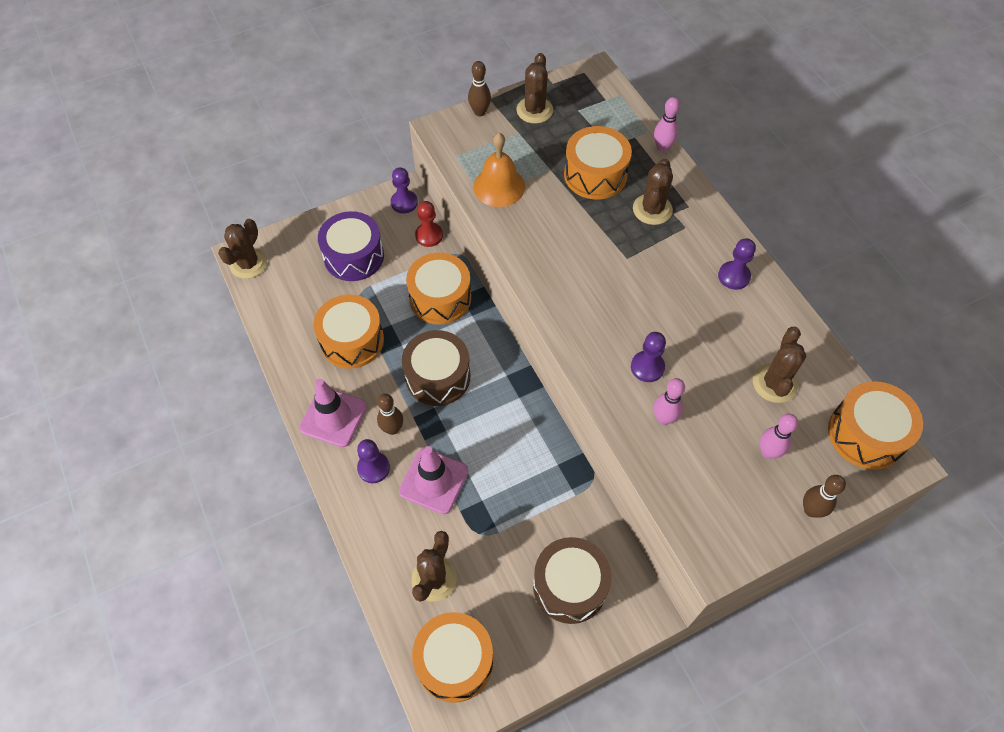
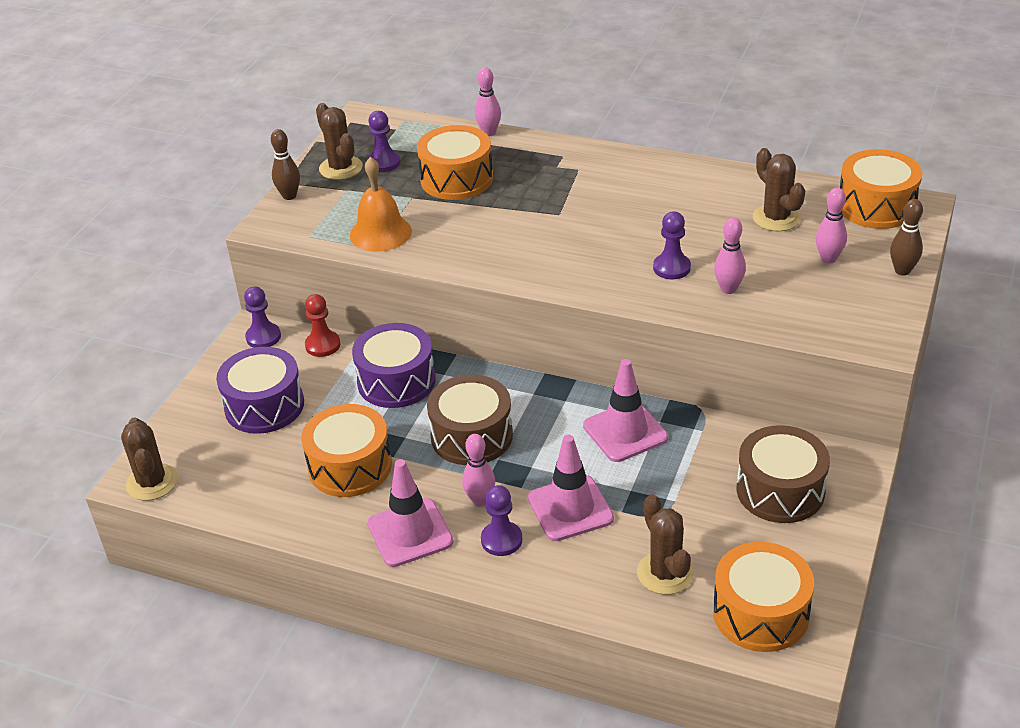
camera: 40 degrees left, 20 degrees down
(392, 429) = (480, 500): brown bowling pin -> pink bowling pin
(440, 298) = (396, 381): orange drum -> purple drum
(527, 453) = (625, 432): none -> pink traffic cone
(652, 209) = (536, 174): brown cactus -> none
(734, 276) = (658, 176): purple pawn -> purple pawn (383, 163)

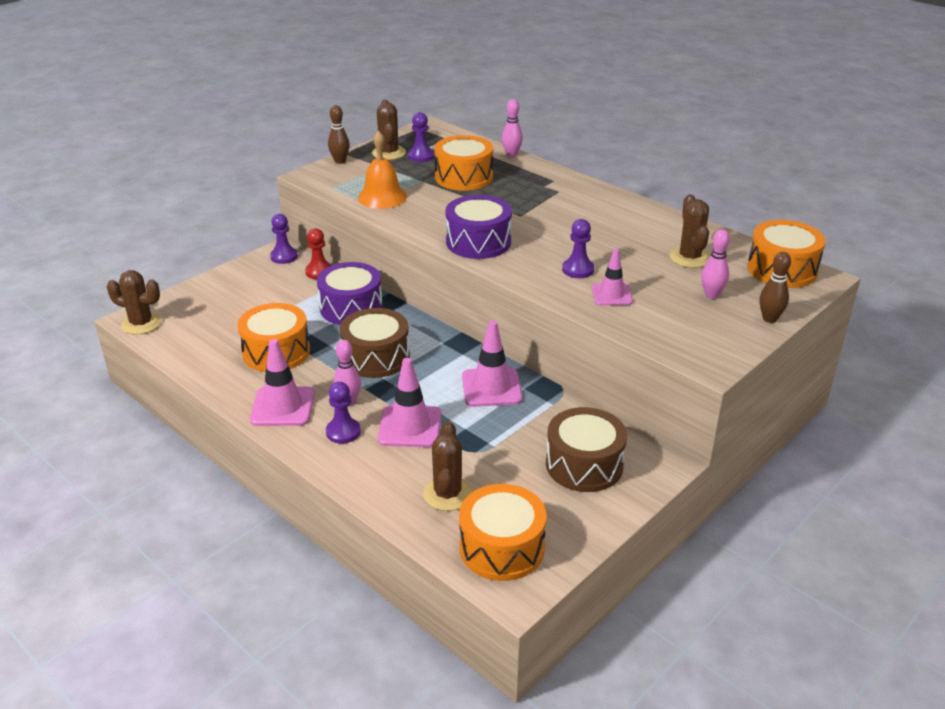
camera: 20 degrees right, 5 degrees down
(152, 482) = (141, 324): brown cactus -> brown cactus turned 75 degrees counterclockwise
(264, 406) = (250, 298): purple drum -> purple drum (478, 242)
(728, 289) = (611, 295): pink bowling pin -> pink traffic cone

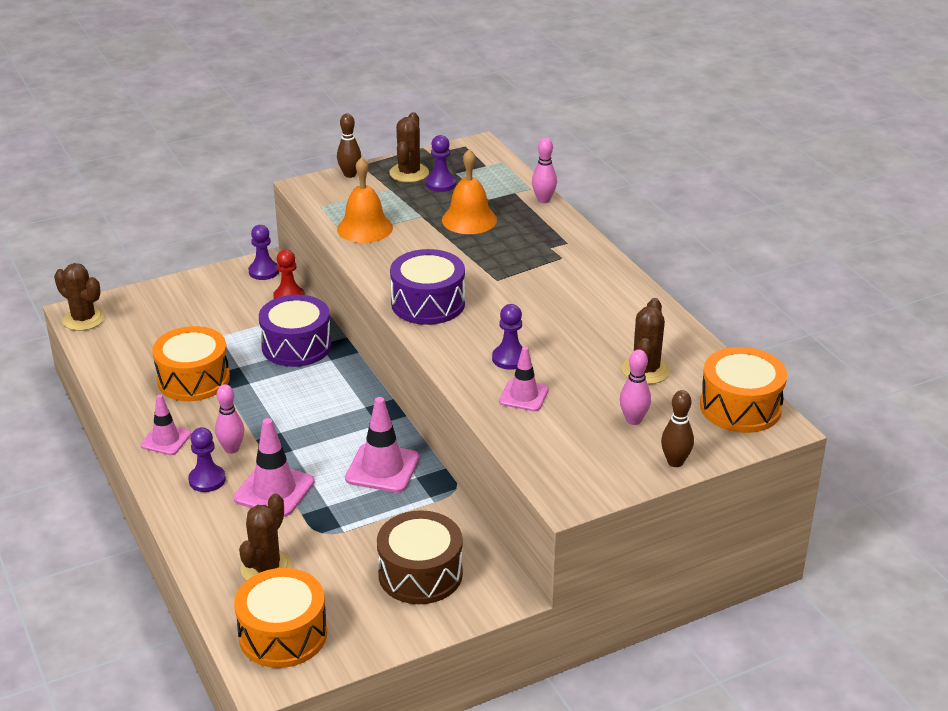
camera: 20 degrees right, 0 degrees up
(283, 407) = (166, 440): pink traffic cone -> pink traffic cone, size x0.65
(376, 357) = (287, 408): brown drum -> none
(464, 177) = (469, 219): orange drum -> orange bell

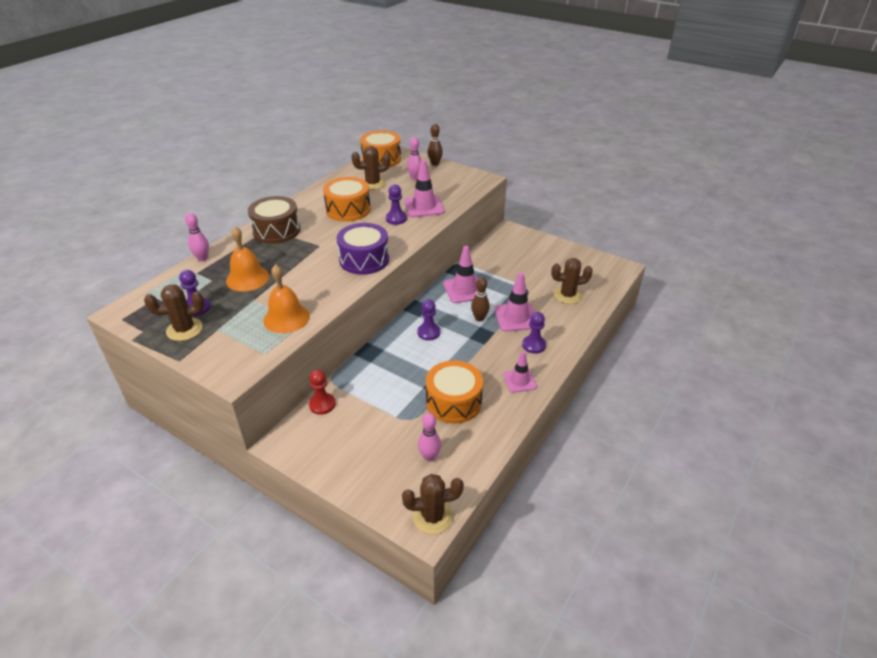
camera: 120 degrees left, 5 degrees up
(83, 319) = (433, 516): brown cactus -> brown cactus turned 75 degrees clockwise
(232, 449) = (501, 349): pink bowling pin -> pink bowling pin (429, 457)
(264, 271) = (293, 438): purple pawn -> purple pawn (428, 332)
(283, 634) = (596, 273): orange drum -> orange drum (348, 210)
(296, 346) = (380, 371): purple drum -> none
(350, 174) = (200, 360): brown bowling pin -> brown bowling pin (479, 318)
(420, 574) = (521, 253): brown drum -> brown drum (276, 230)
(524, 396) = (424, 207): pink traffic cone -> pink traffic cone, size x1.53

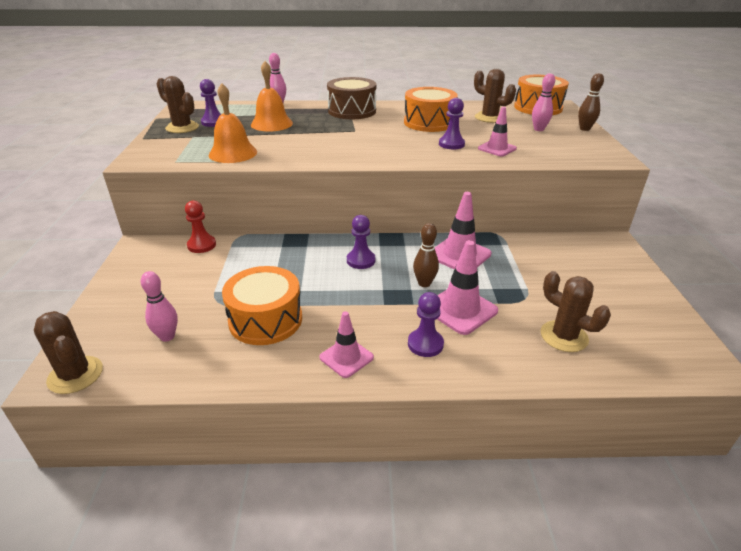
camera: 55 degrees right, 5 degrees down
(364, 259) = (361, 153): purple drum -> none
(424, 207) = (497, 148): pink traffic cone -> pink traffic cone, size x0.65

